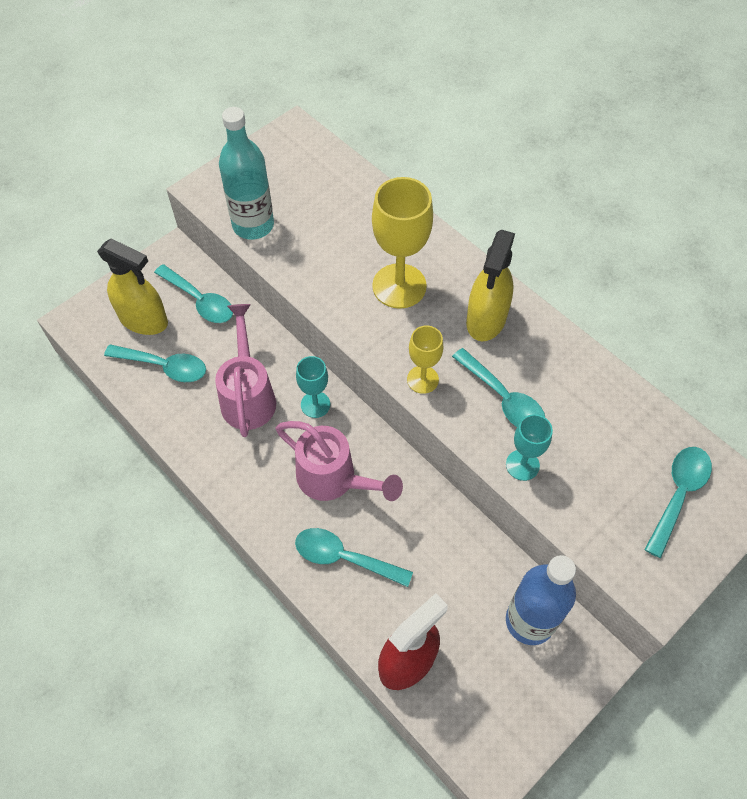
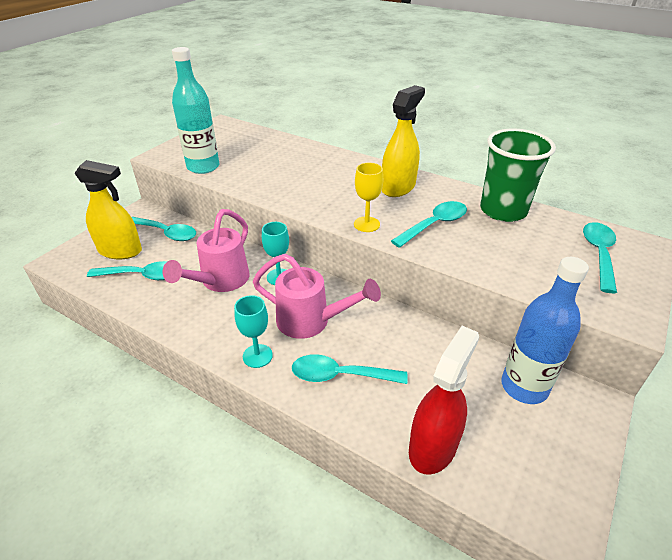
camera: 15 degrees left, 20 degrees down
(248, 395) = (220, 281): pink watering can -> pink watering can turned 135 degrees counterclockwise
(399, 286) = (326, 180): yellow goblet -> none
(486, 319) = (398, 187): yellow spray bottle -> yellow spray bottle turned 150 degrees counterclockwise
(503, 398) = (434, 224): turquoise spoon -> turquoise spoon turned 75 degrees counterclockwise
(522, 465) = (471, 258): turquoise goblet -> turquoise goblet (257, 356)
(600, 393) = (503, 211): none -> green cup

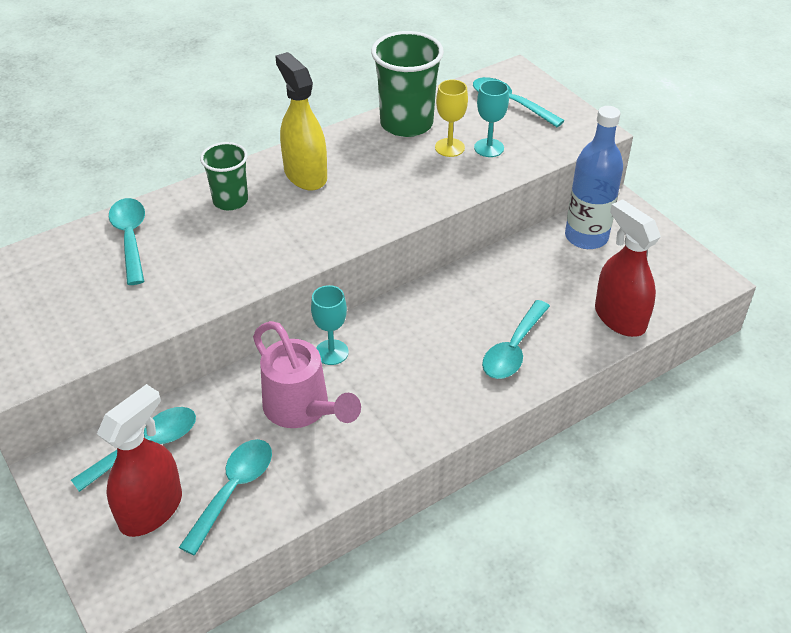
camera: 65 degrees left, 5 degrees up
(120, 251) = (151, 510): yellow spray bottle -> red spray bottle
(203, 167) = (98, 333): turquoise bottle -> none
(257, 356) = (452, 406): turquoise goblet -> turquoise goblet (489, 148)
(311, 321) = (425, 347): pink watering can -> none
(346, 170) = (230, 201): none -> green cup
(366, 224) = (361, 225): yellow goblet -> yellow goblet (449, 147)
(434, 224) = (397, 178): turquoise spoon -> turquoise spoon (130, 238)

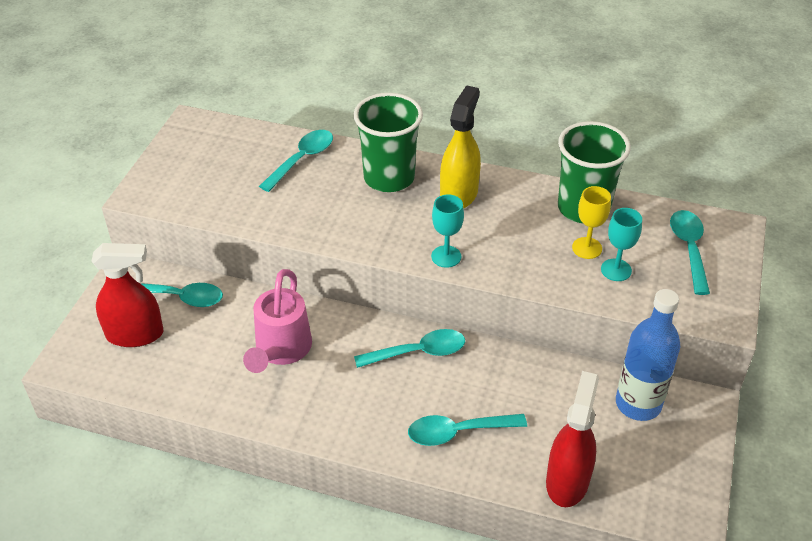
camera: 50 degrees right, 0 degrees up
(230, 201) = (389, 178): green cup -> green cup, size x1.64
(233, 490) = (183, 362): turquoise spoon -> turquoise spoon (418, 352)
(331, 352) = (347, 331): turquoise goblet -> turquoise goblet (446, 256)

